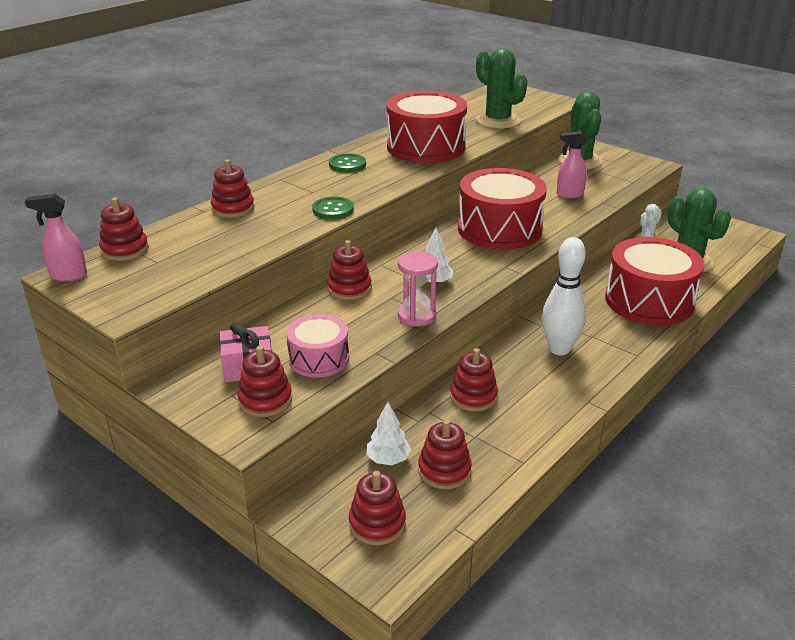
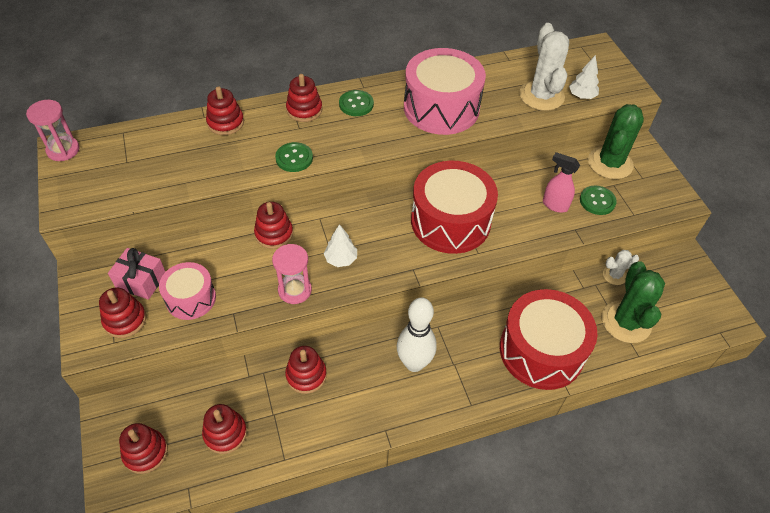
camera: 30 degrees right, 20 degrees up
(68, 276) = (63, 150): pink spray bottle -> pink hourglass
(125, 250) = (118, 138): red stacking toy -> red stacking toy (304, 110)
(388, 459) = (199, 400): white tree -> white tree (581, 96)
(426, 147) = (441, 108): red drum -> pink drum
(497, 121) = (541, 96): green cactus -> white cactus
(597, 183) = (597, 201): none -> green button

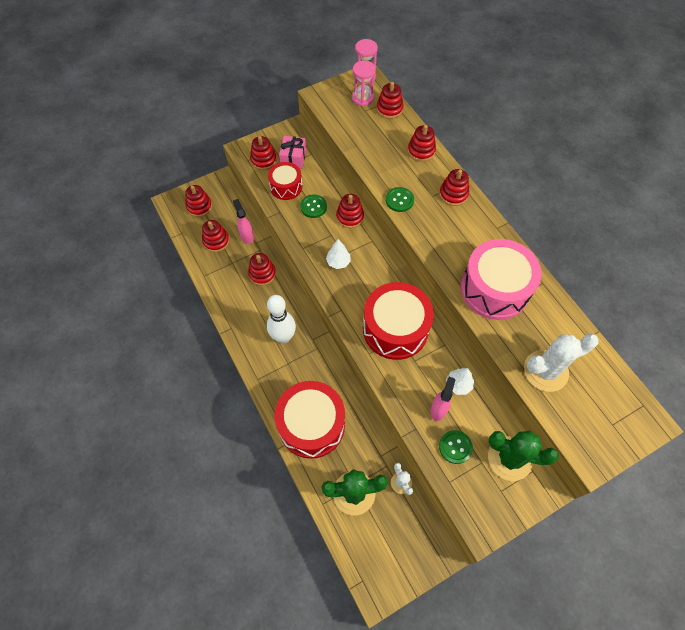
camera: 80 degrees right, 10 degrees up
(139, 137) = (389, 109): none -> red stacking toy
(191, 298) = (286, 187): pink drum -> red drum
(233, 387) = (247, 236): none -> pink spray bottle
(295, 290) = (305, 241): pink hourglass -> pink hourglass (363, 98)
(356, 104) = (474, 227): green button -> green button (313, 207)
(581, 96) = (561, 408): white tree -> white tree (458, 384)

